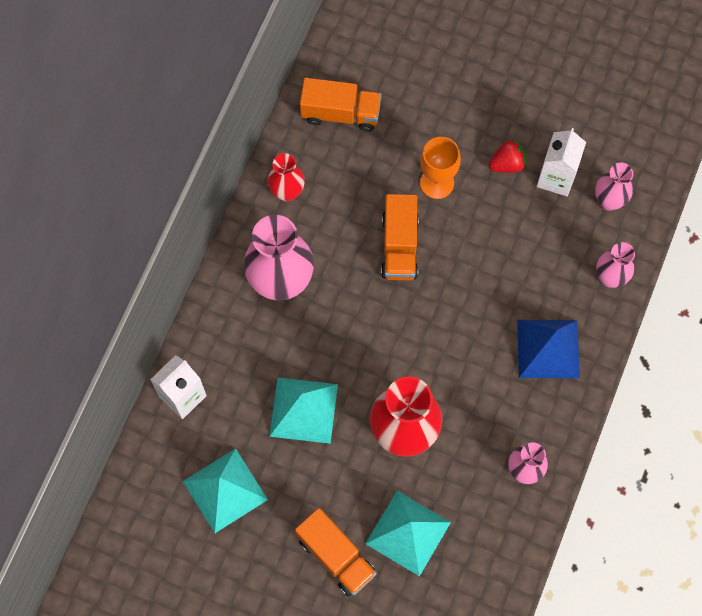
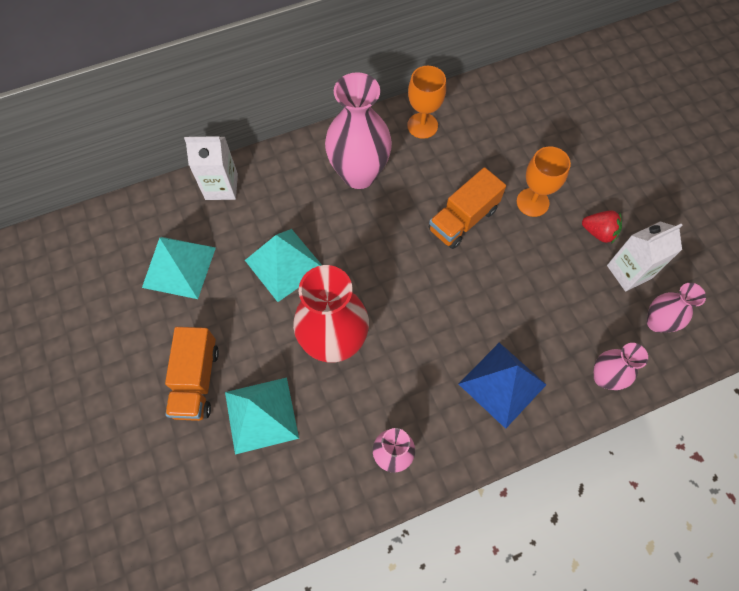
camera: 45 degrees right, 5 degrees down
(287, 192) = (422, 125): red vase -> orange goblet
(340, 113) = (509, 109): orange truck -> none

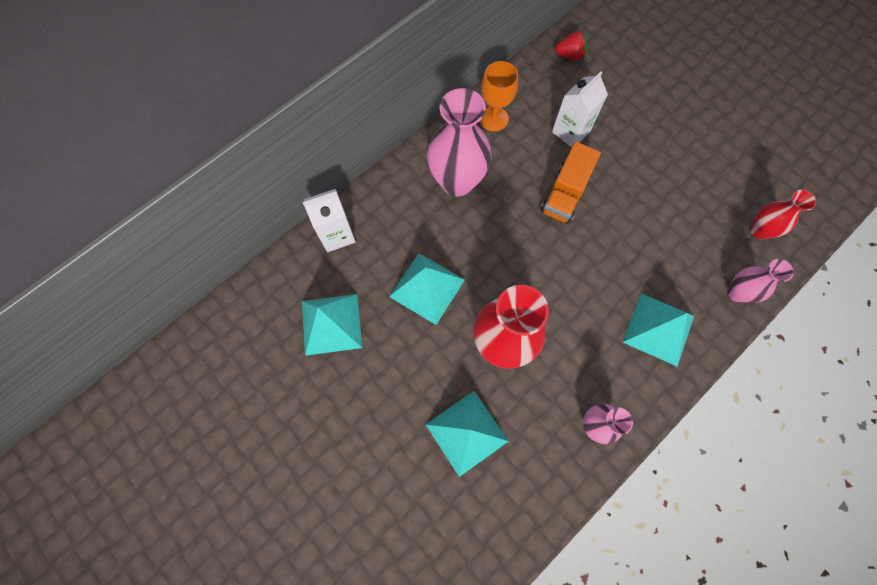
camera: 20 degrees left, 5 degrees up
(196, 381) = (395, 423): orange truck -> none
(502, 384) = (658, 329): blue pyramid -> turquoise pyramid
(532, 202) = (617, 159): orange goblet -> none
(598, 232) = (682, 168): red strawberry -> red strawberry (570, 55)
(629, 272) = (720, 194): white carton -> white carton (570, 131)
(657, 322) = (759, 230): pink vase -> red vase

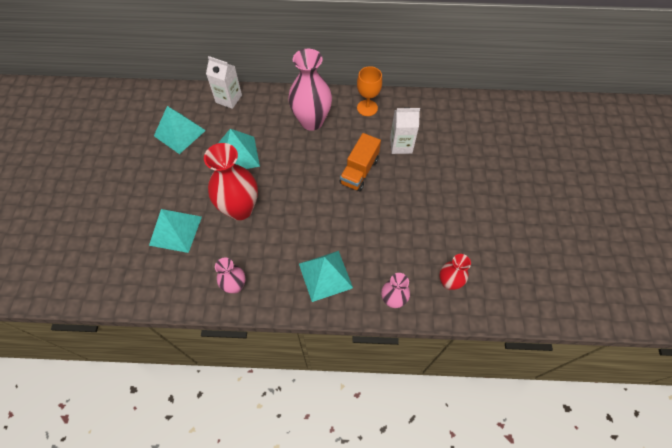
camera: 45 degrees right, 10 degrees down
(565, 194) = (359, 171): orange truck -> orange truck turned 45 degrees counterclockwise
(570, 55) = (448, 110): red strawberry -> none

